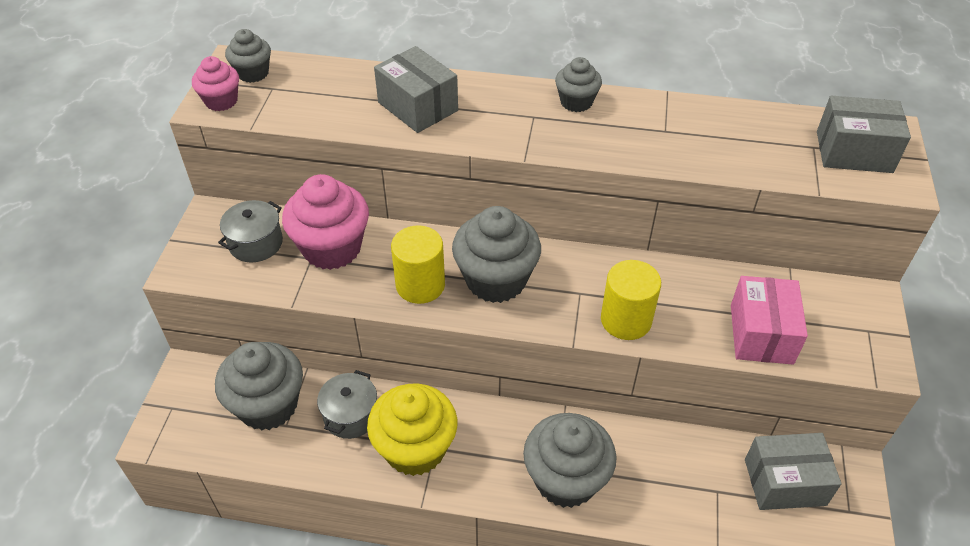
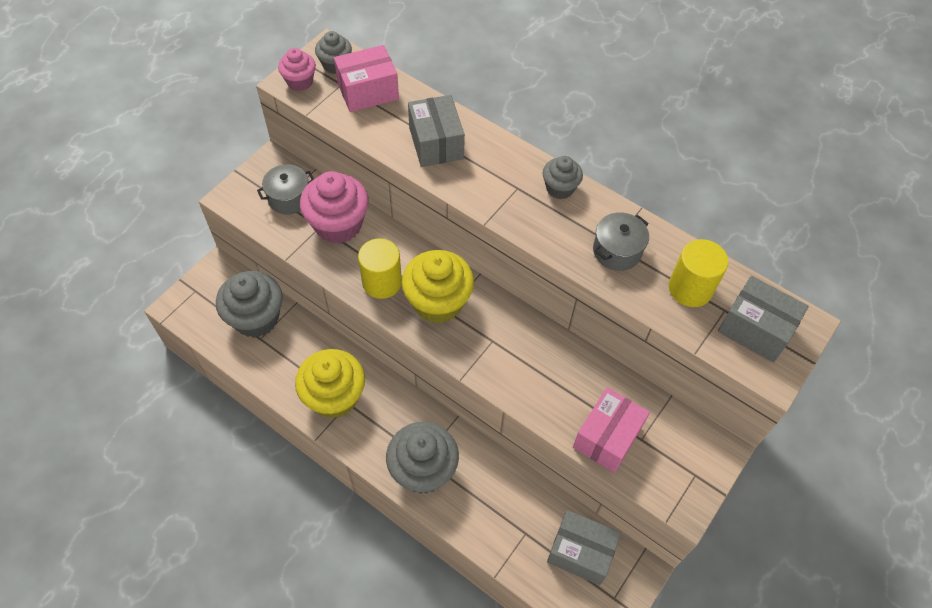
camera: 25 degrees right, 10 degrees up
(307, 85) = (368, 91): none -> pink box
(351, 415) = (305, 352): grey pot -> grey pot (617, 251)
(496, 280) = (438, 302): grey cupcake -> yellow cupcake
(626, 320) = (512, 378): yellow cylinder -> yellow cylinder (690, 288)

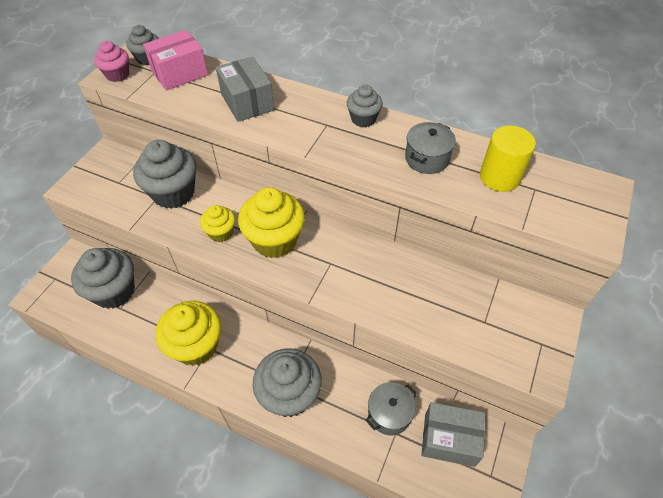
camera: 10 degrees left, 5 degrees down
(289, 198) = (126, 179): grey pot -> grey pot (389, 414)
(338, 225) = (173, 193): pink cupcake -> grey cupcake
(382, 282) = (221, 232): yellow cylinder -> yellow cupcake
(607, 437) = (454, 326): pink box -> none
(755, 329) = (567, 199): grey box -> none

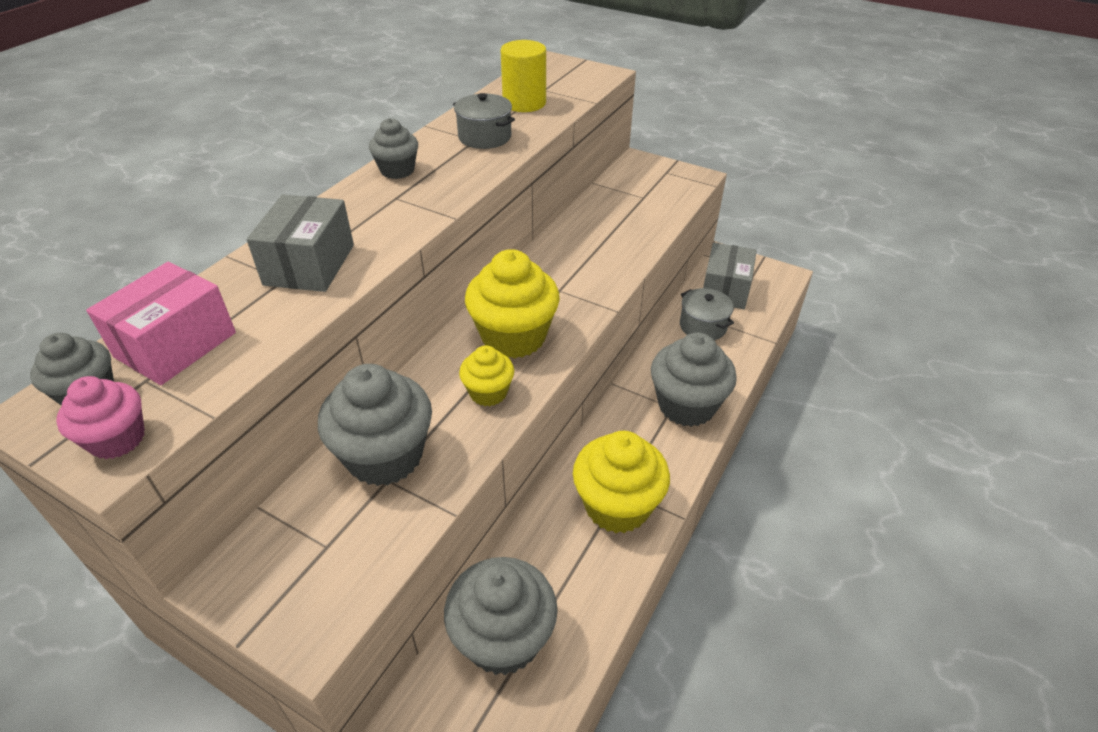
camera: 85 degrees left, 10 degrees down
(179, 73) = (176, 345): pink box -> pink box turned 60 degrees clockwise
(247, 102) = (309, 265): grey box -> grey box turned 60 degrees counterclockwise

